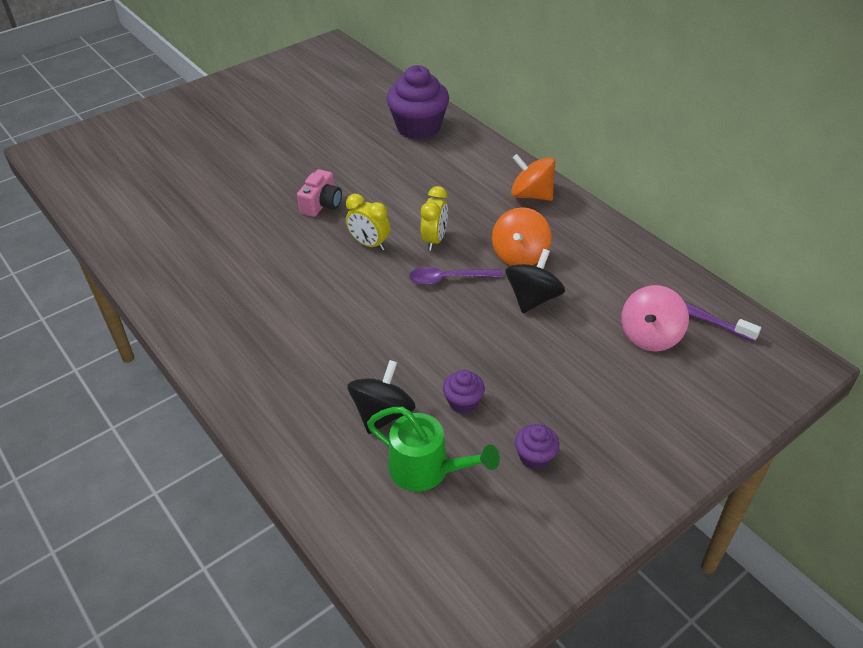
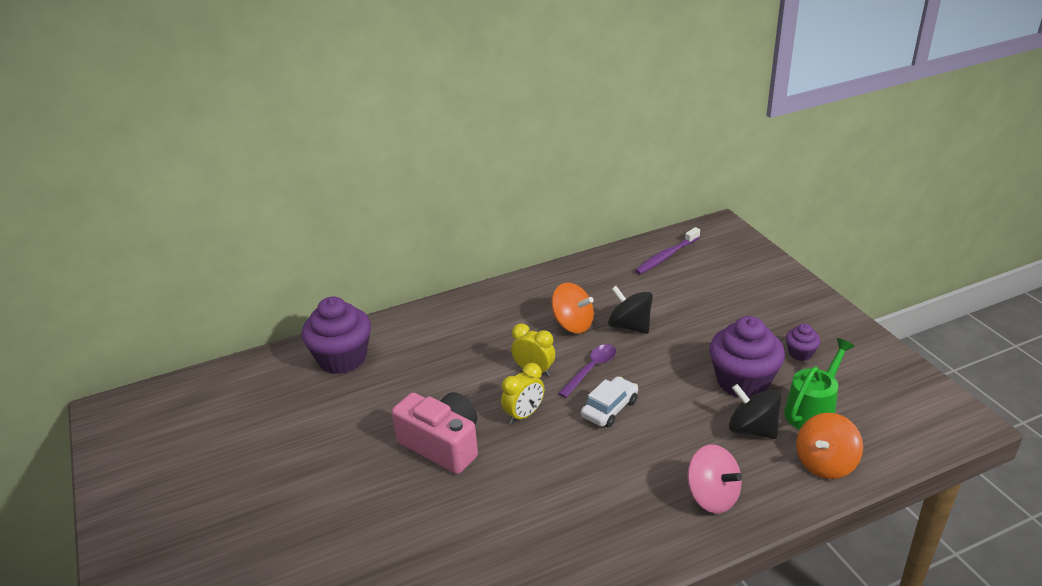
camera: 75 degrees left, 10 degrees down
(321, 204) = (442, 444): pink camera -> pink camera, size x1.64
(391, 299) = (609, 408): none -> white car
(448, 279) = (591, 369): purple spoon -> purple spoon turned 150 degrees counterclockwise
(463, 402) = (742, 381): purple cupcake -> purple cupcake, size x2.10
(531, 195) = (492, 304): orange spinning top -> orange spinning top (825, 463)
(650, 336) = (684, 279): pink spinning top -> pink spinning top (712, 496)

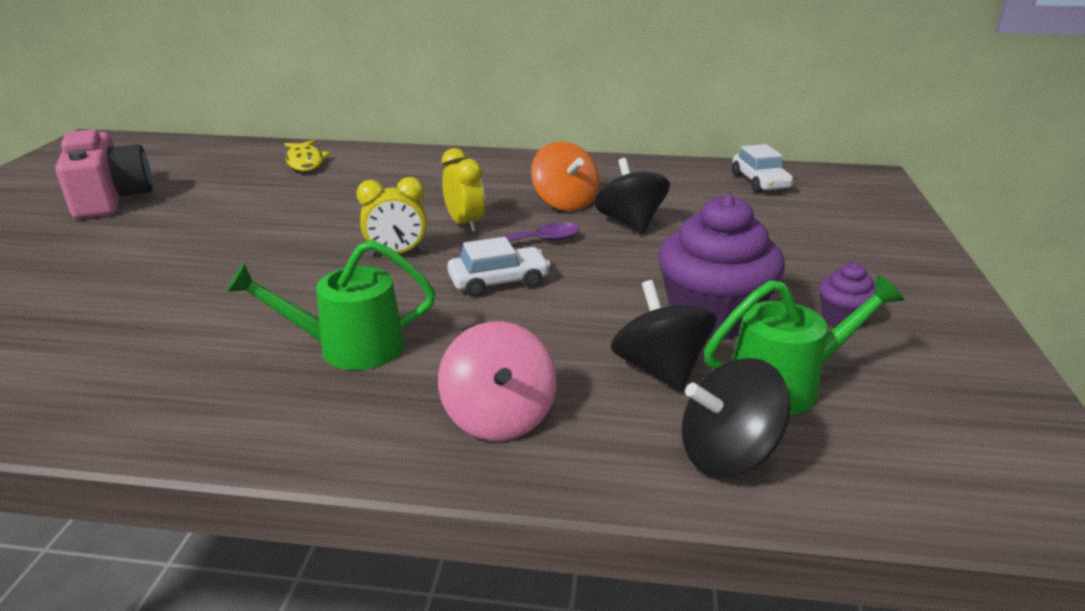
camera: 30 degrees right, 5 degrees down
(342, 358) = (305, 162): purple cupcake -> yellow fish
(442, 444) = (280, 247): pink camera -> pink camera (110, 199)
(587, 495) = (348, 348): none -> green watering can
(666, 256) = (760, 182): purple toothbrush -> white car
(825, 463) = (727, 454): orange spinning top -> black spinning top

